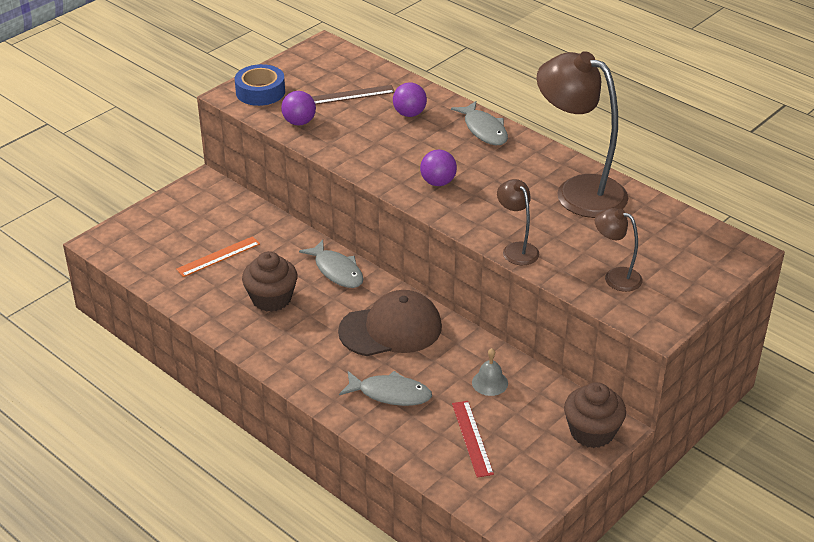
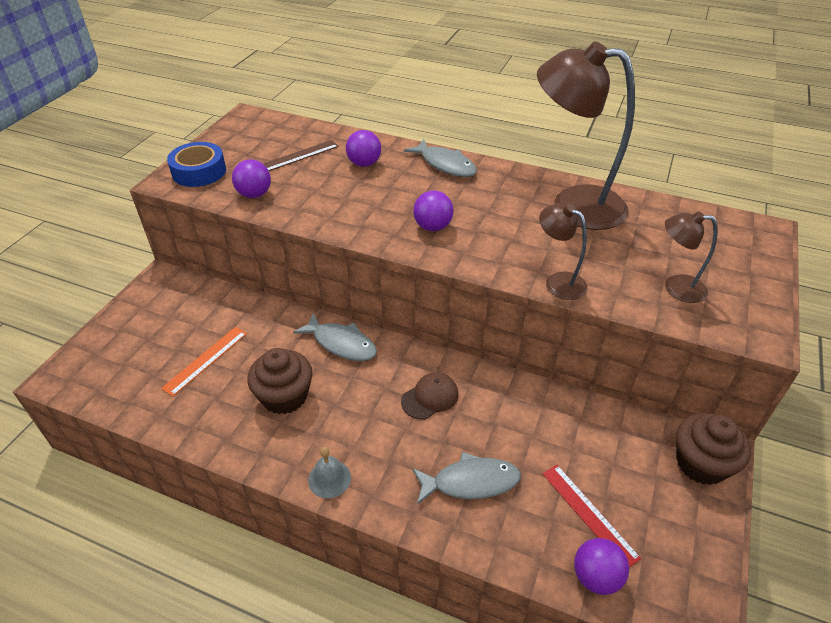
camera: 20 degrees left, 5 degrees up
(391, 329) = (430, 397): brown cap -> brown cap, size x0.53
(451, 475) = (596, 577): none -> purple ball
(490, 382) = (565, 433): grey bell -> grey bell (329, 478)

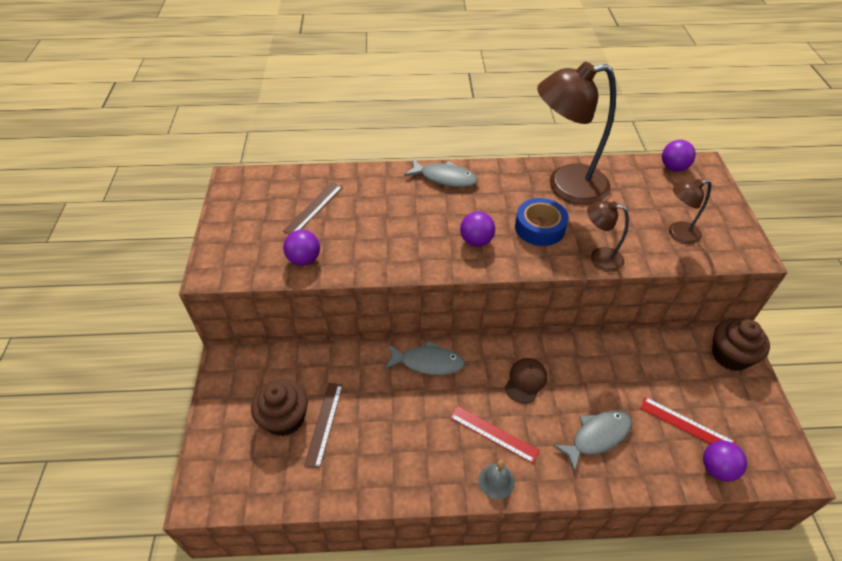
camera: 25 degrees left, 5 degrees up
(199, 171) = (233, 252): blue tape -> blue tape (539, 227)
(205, 360) = (324, 423): orange ruler -> brown ruler
(284, 396) = (414, 428): brown cupcake -> brown cupcake (284, 418)
(359, 433) = (493, 434): none -> red ruler
(364, 164) = (377, 198): purple ball -> purple ball (673, 167)

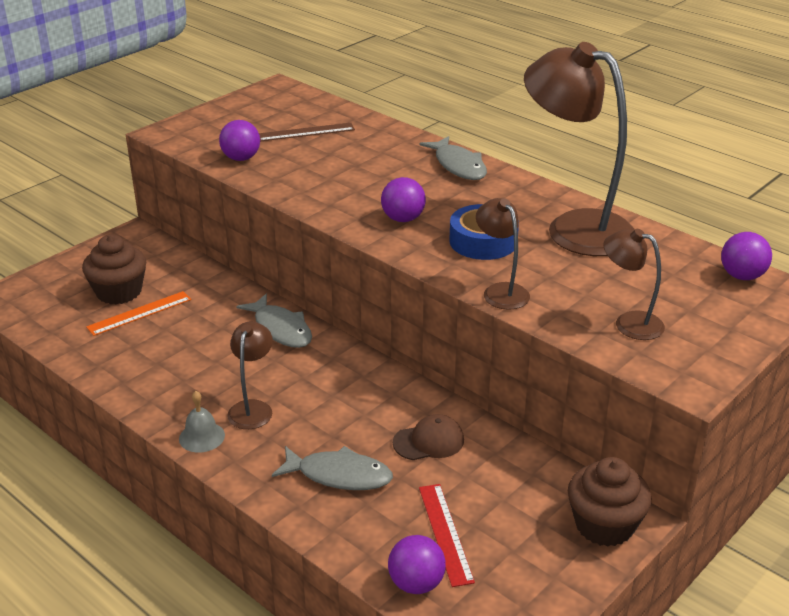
camera: 45 degrees right, 15 degrees down
(324, 423) = (139, 313): brown ruler -> orange ruler
(493, 434) = (253, 408): red ruler -> brown lamp
(525, 381) = (343, 396): brown cap -> brown cap (429, 441)

